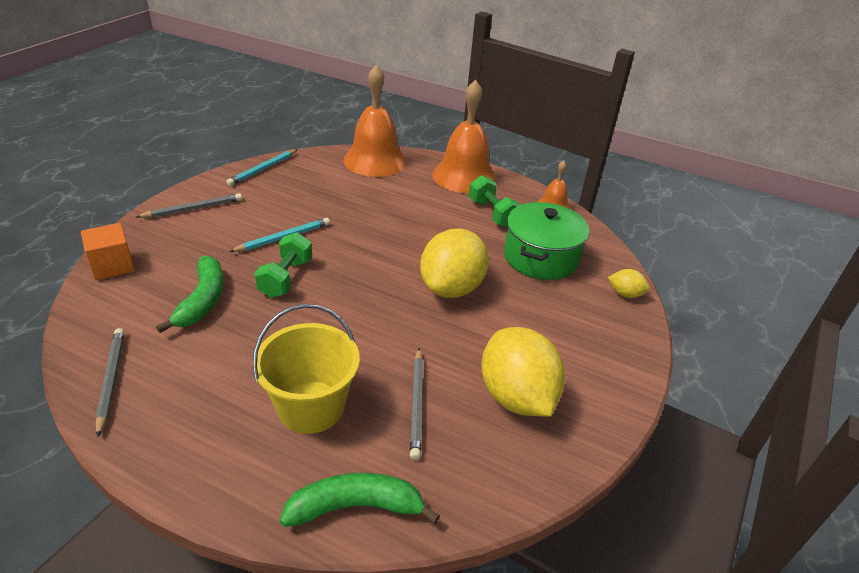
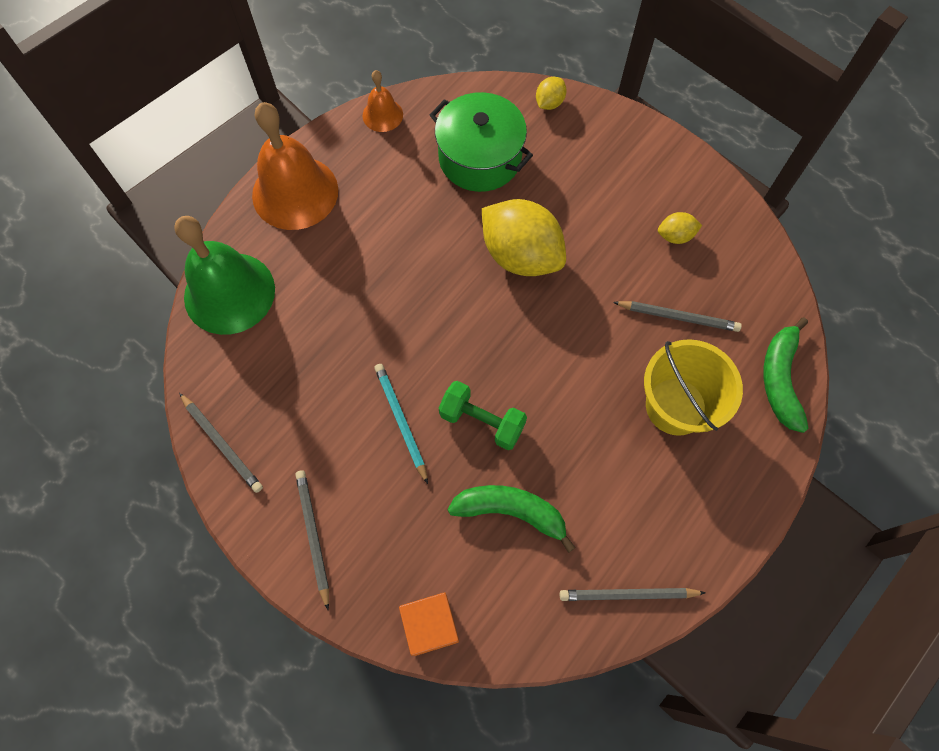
camera: 75 degrees left, 30 degrees up
(263, 169) = (222, 444): turquoise pencil -> grey pencil
(375, 160) = (229, 293): orange bell -> green bell
(492, 213) = (387, 182): green dumbbell -> none
(516, 397) = (675, 236): yellow lemon -> yellow lemon, size x0.45

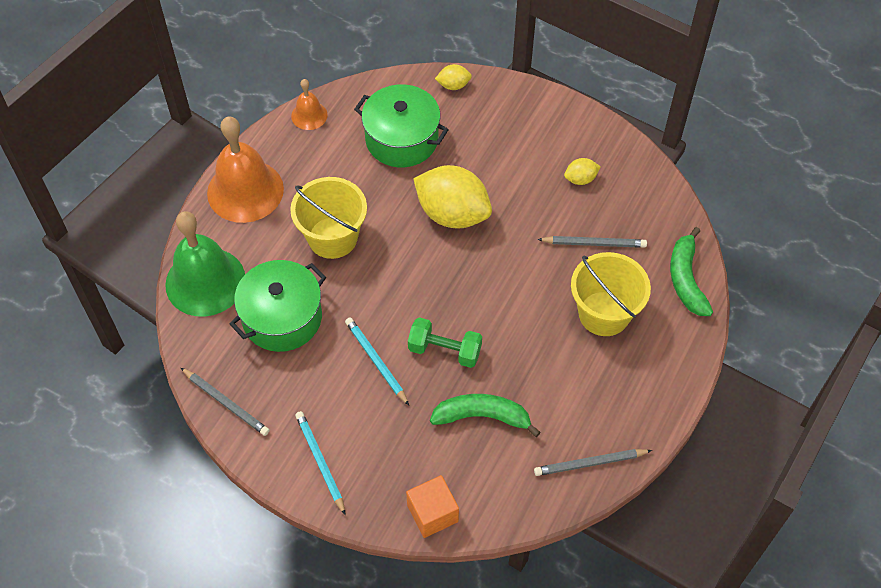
camera: 10 degrees left, 10 degrees down
(305, 350) = (282, 318): none -> green pot
(313, 536) = (320, 462): grey pencil -> turquoise pencil
(381, 263) = (333, 237): none -> yellow bucket
(549, 103) = (453, 85): yellow lemon -> yellow lemon turned 60 degrees clockwise

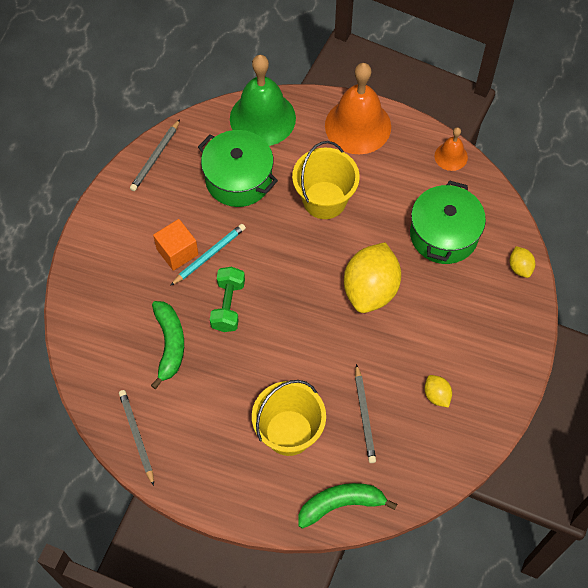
camera: 80 degrees right, 5 degrees up
(320, 462) = (113, 232): turquoise pencil -> none
(432, 513) = (78, 320): orange cube -> orange cube (177, 252)

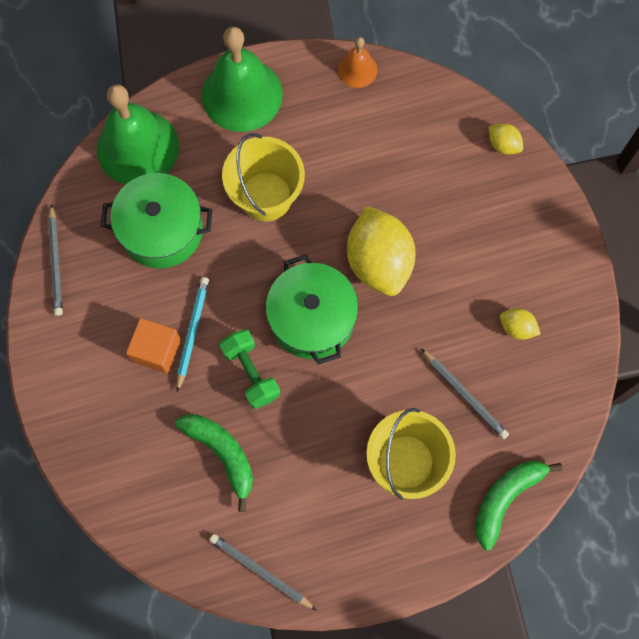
camera: 35 degrees left, 10 degrees up
(358, 126) = (242, 94): orange bell -> green bell
(444, 234) = (408, 157): green pot -> green pot (312, 319)

